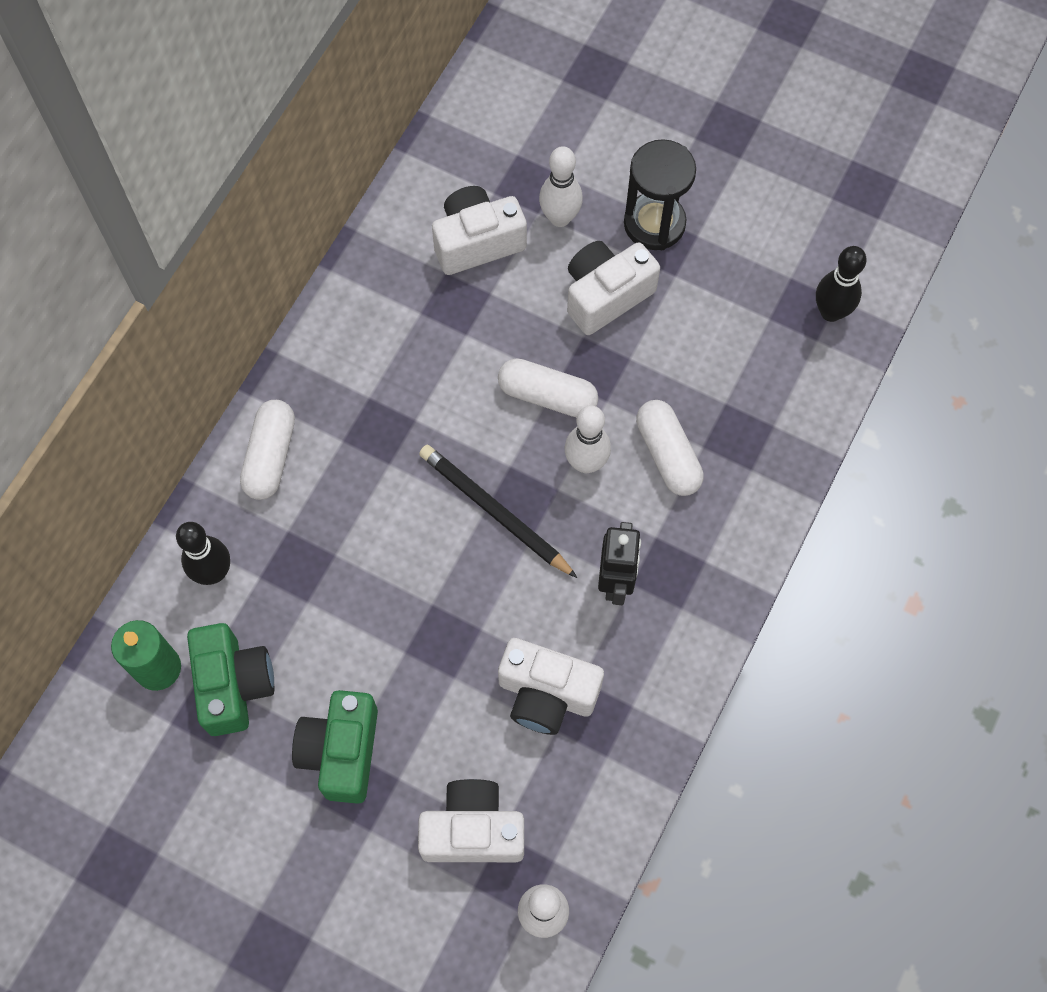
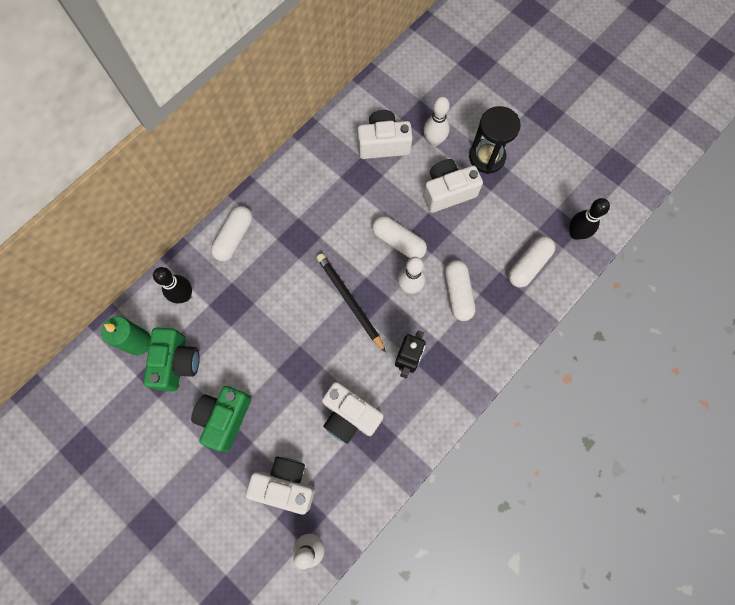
camera: 15 degrees right, 5 degrees up
(769, 381) = (528, 265): none -> white capsule

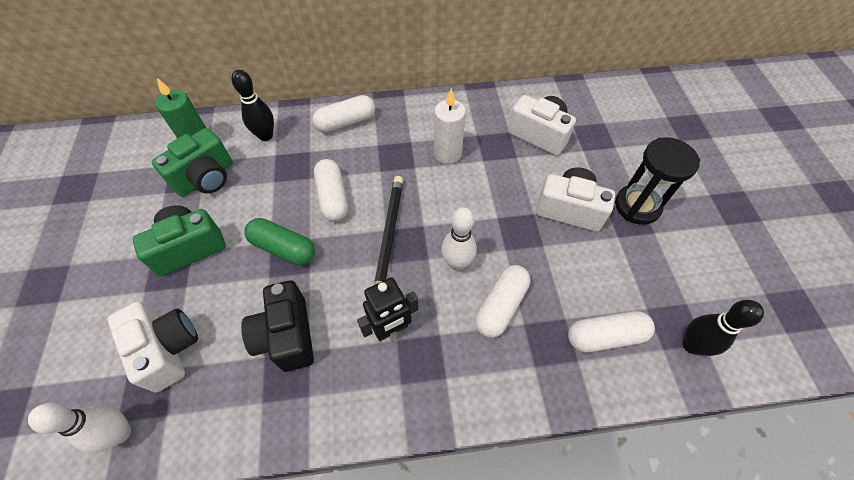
camera: 40 degrees right, 15 degrees down
(289, 366) = (283, 248): none -> green capsule
(333, 208) = (447, 153): none -> white candle
(349, 415) = (287, 335): white camera -> black camera
(398, 242) = (481, 218): white capsule -> white capsule (332, 197)
(434, 141) = (591, 161): white bowling pin -> none

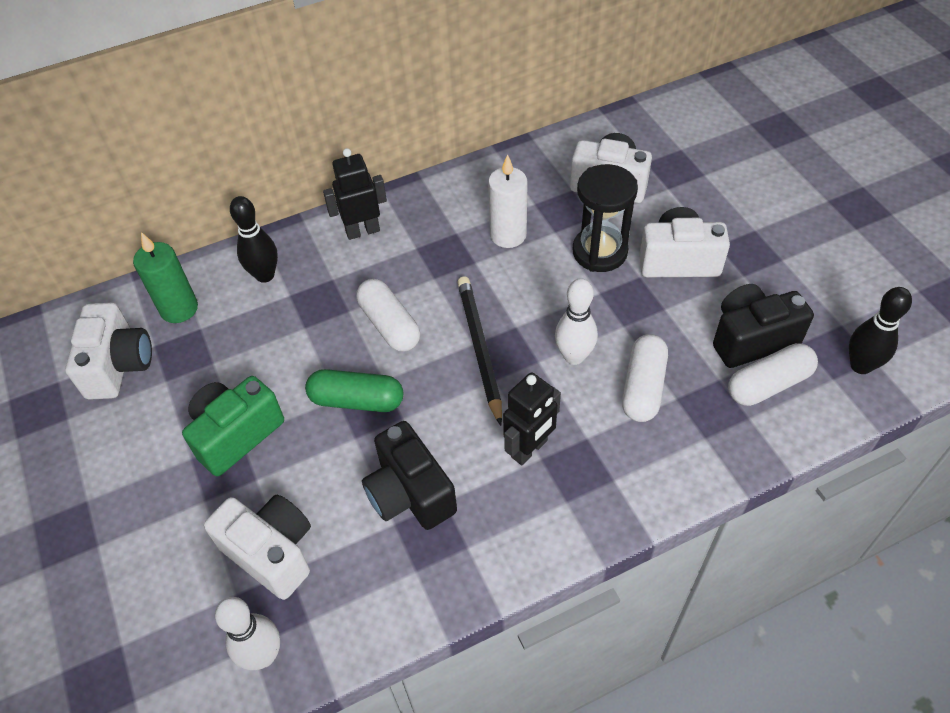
camera: 15 degrees left, 5 degrees down
(140, 172) = (119, 365): none -> white camera
(206, 178) = (212, 347): green camera -> none
(346, 122) = (362, 231): white capsule -> black robot
(605, 292) = (751, 339): none -> black camera
(637, 206) = (753, 236): black hourglass -> black hourglass (599, 252)

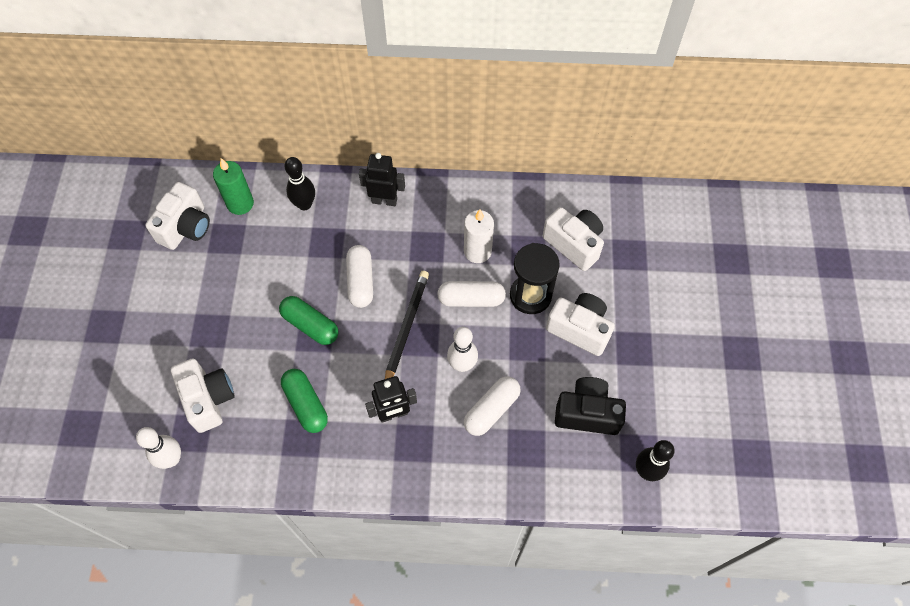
camera: 25 degrees right, 10 degrees up
(236, 434) = (228, 311): green camera -> none
(410, 493) = (306, 404): black camera -> green capsule
(768, 384) = (574, 451): white capsule -> white capsule (471, 299)

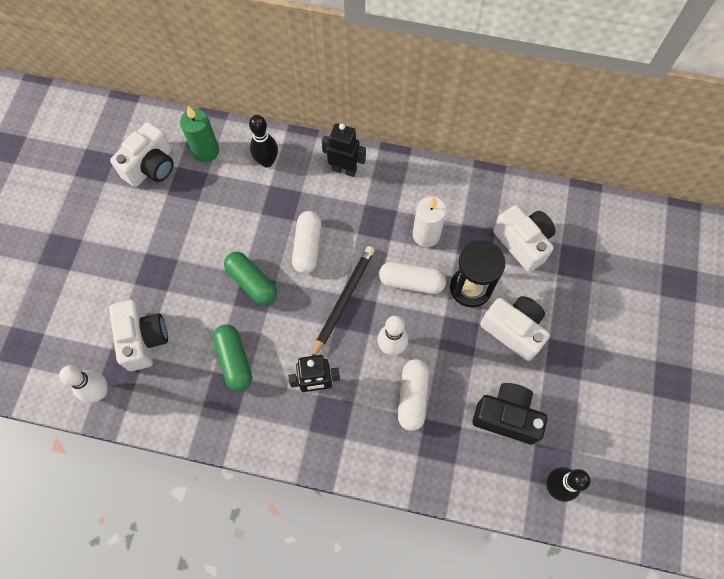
camera: 10 degrees right, 5 degrees up
(491, 410) = (412, 397): white capsule -> white capsule turned 45 degrees counterclockwise

